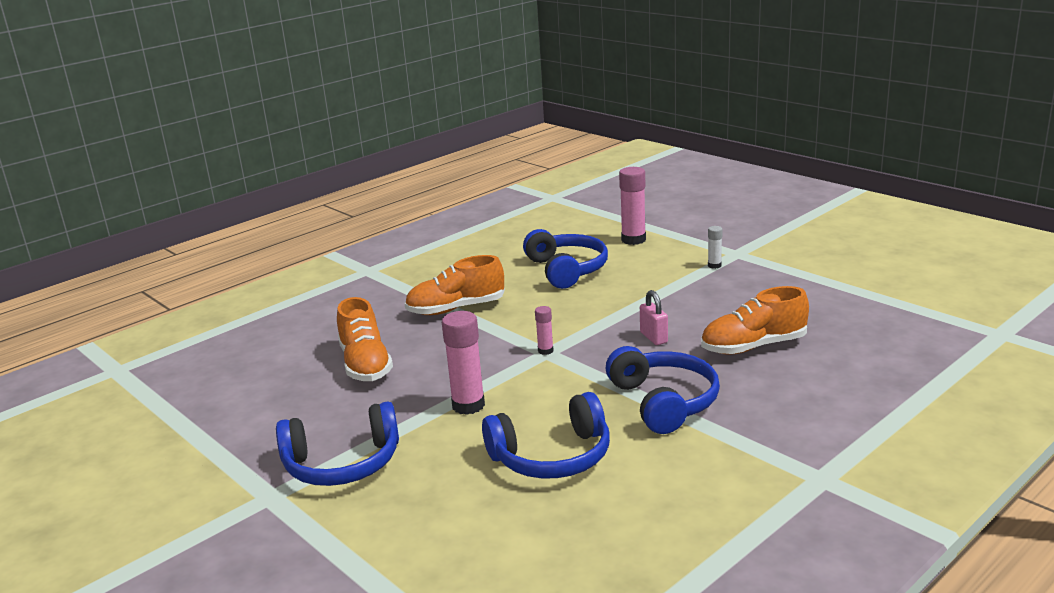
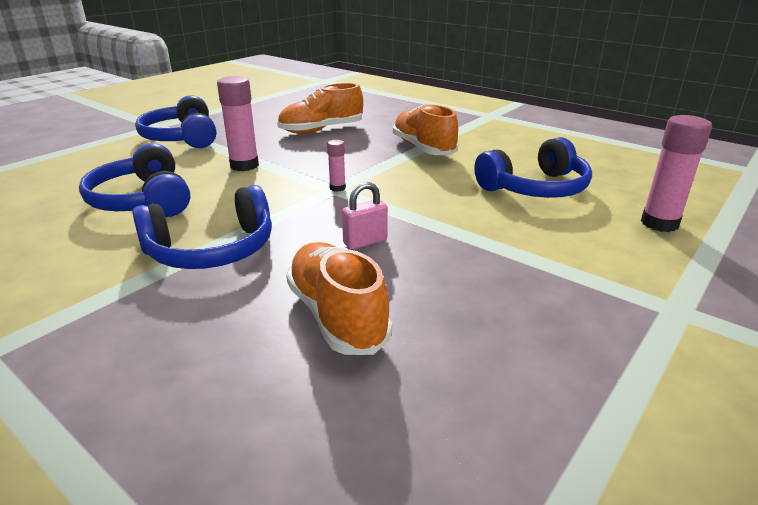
camera: 80 degrees right, 5 degrees up
(714, 265) = (610, 287): white glue stick -> none

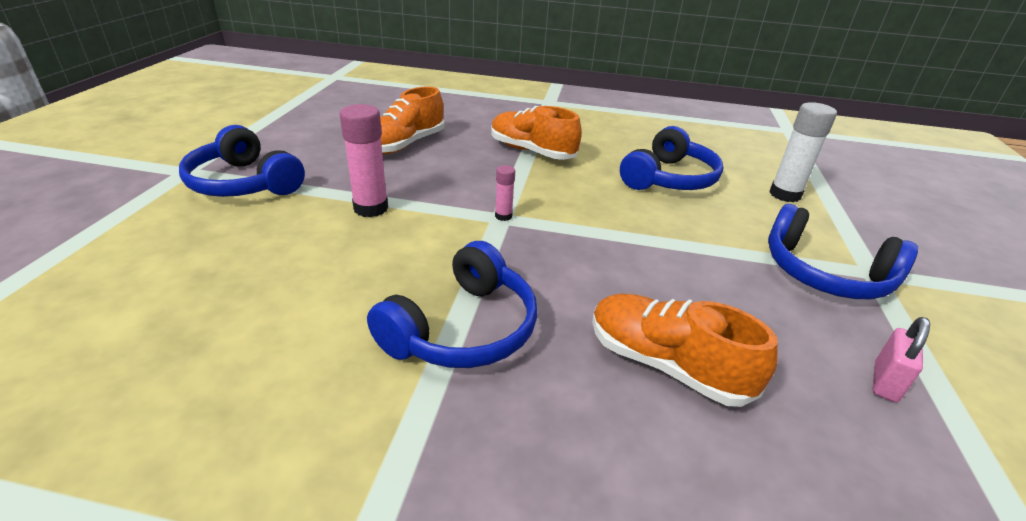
camera: 30 degrees left, 5 degrees up
(143, 200) = (300, 285): blue headphones -> blue headphones (825, 273)
(365, 242) = (599, 274): pink padlock -> pink padlock (885, 382)
(659, 223) = (784, 195): pink glue stick -> white glue stick

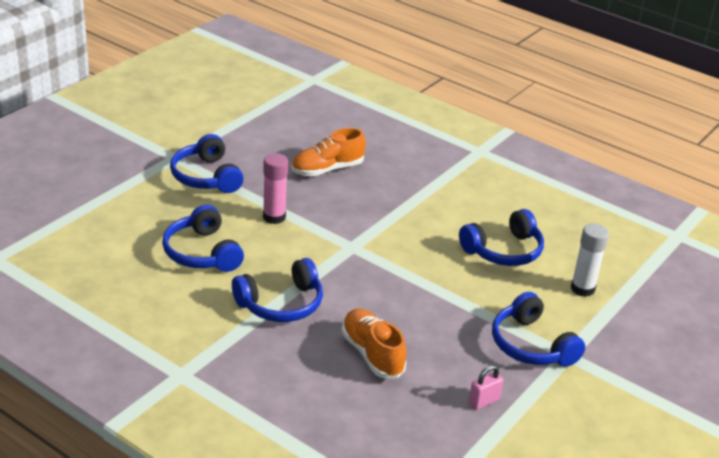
camera: 25 degrees right, 0 degrees up
(282, 286) = (202, 253): none -> blue headphones
(503, 216) = (354, 246): pink glue stick -> none
(531, 151) = (418, 199): orange shoe -> none

